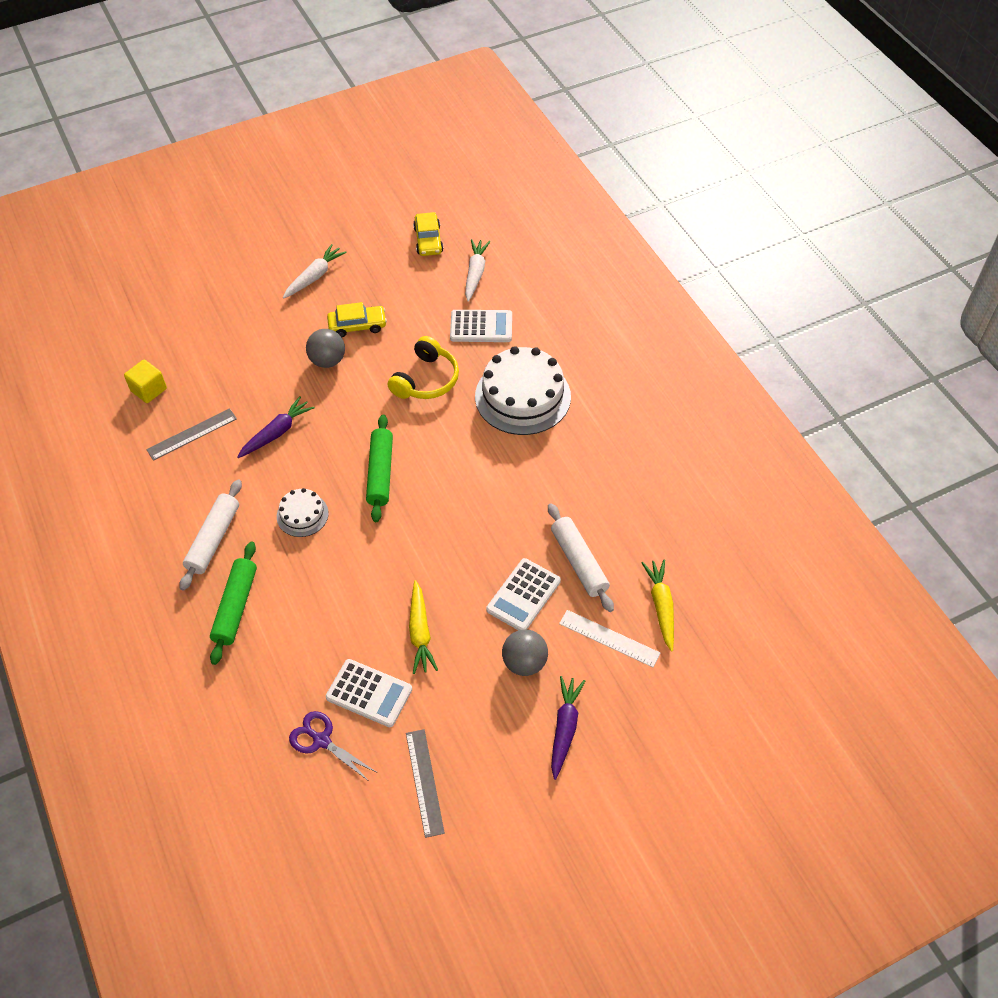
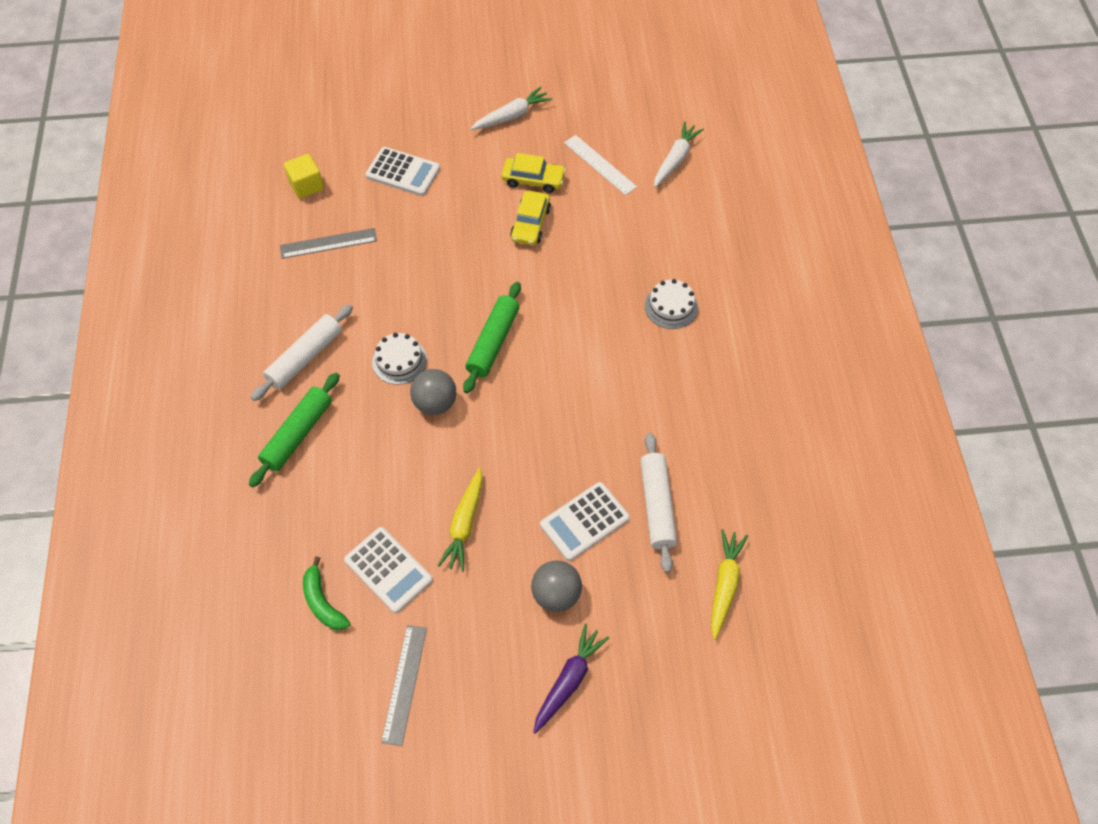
camera: 20 degrees right, 5 degrees up
(277, 432) = (409, 267): purple carrot -> none
(321, 740) = (323, 602): purple scissors -> green banana
(327, 361) = (489, 208): grey ball -> grey ball (435, 403)
(426, 380) = (579, 258): yellow headphones -> none
(428, 240) = (641, 110): yellow car -> yellow car (530, 224)
(481, 327) = (658, 218): white calculator -> white calculator (403, 172)
(522, 396) = (671, 306): white cake -> white cake, size x0.50
(609, 638) = (655, 600): white ruler -> white ruler (600, 165)

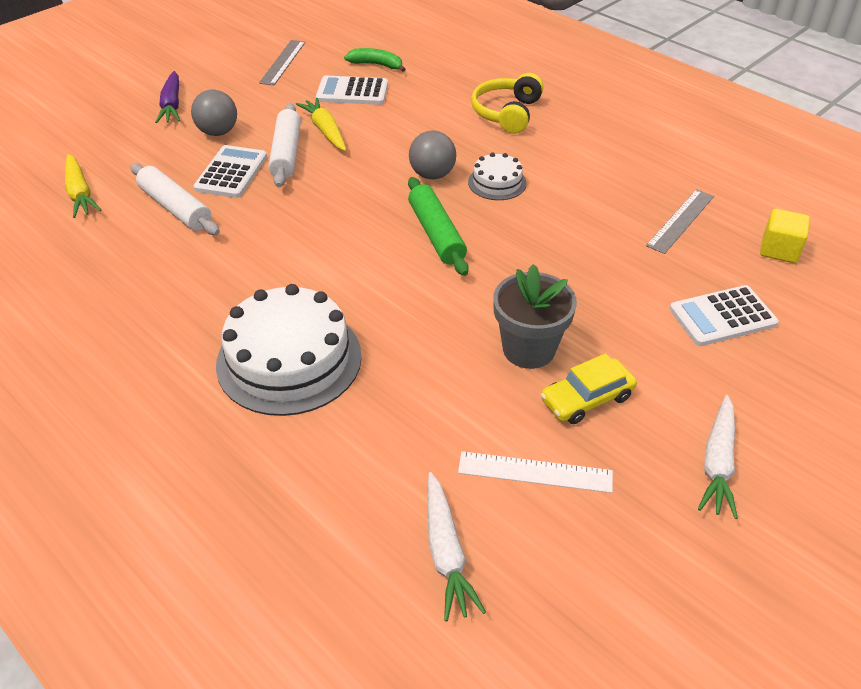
camera: 140 degrees right, 15 degrees down
(298, 434) = (507, 113): green rolling pin -> yellow headphones
(305, 357) = (570, 148): white rolling pin -> white rolling pin (287, 153)
(404, 684) = (283, 62): grey ruler -> grey ruler turned 45 degrees clockwise
(530, 224) = (528, 349): yellow car -> grey flower pot
(671, 306) = (289, 359): white cake -> white cake, size x1.98

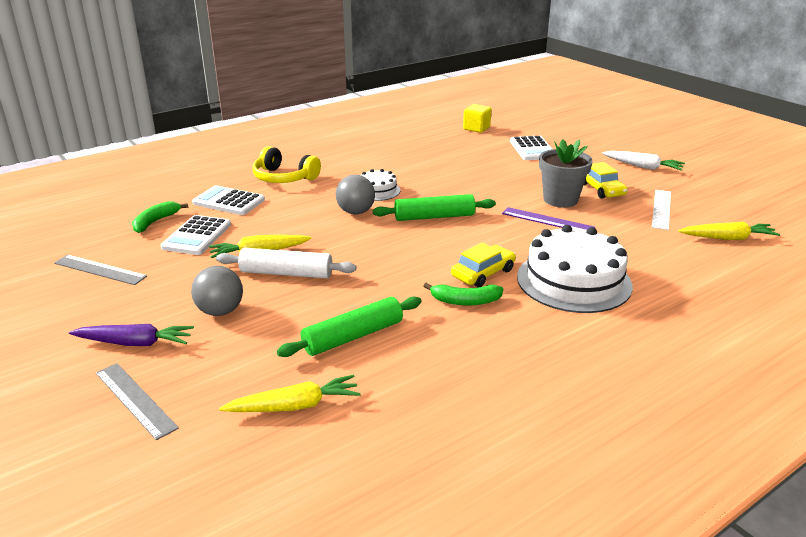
camera: 80 degrees left, 15 degrees down
(175, 208) = (353, 337): white rolling pin -> green rolling pin
(231, 172) = (304, 304): white calculator -> white calculator (229, 201)
(239, 273) = (465, 301): none -> green banana
(300, 282) = (483, 273): none -> yellow car
(446, 553) = (728, 238): white carrot -> yellow carrot
(453, 335) = (547, 220): none -> purple ruler
(680, 220) = (442, 145): grey ruler -> grey ruler (135, 400)

